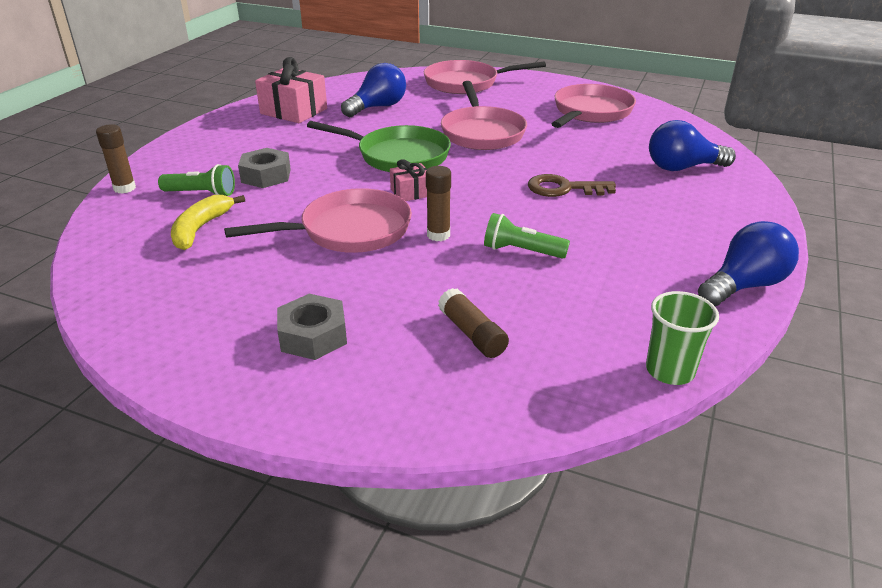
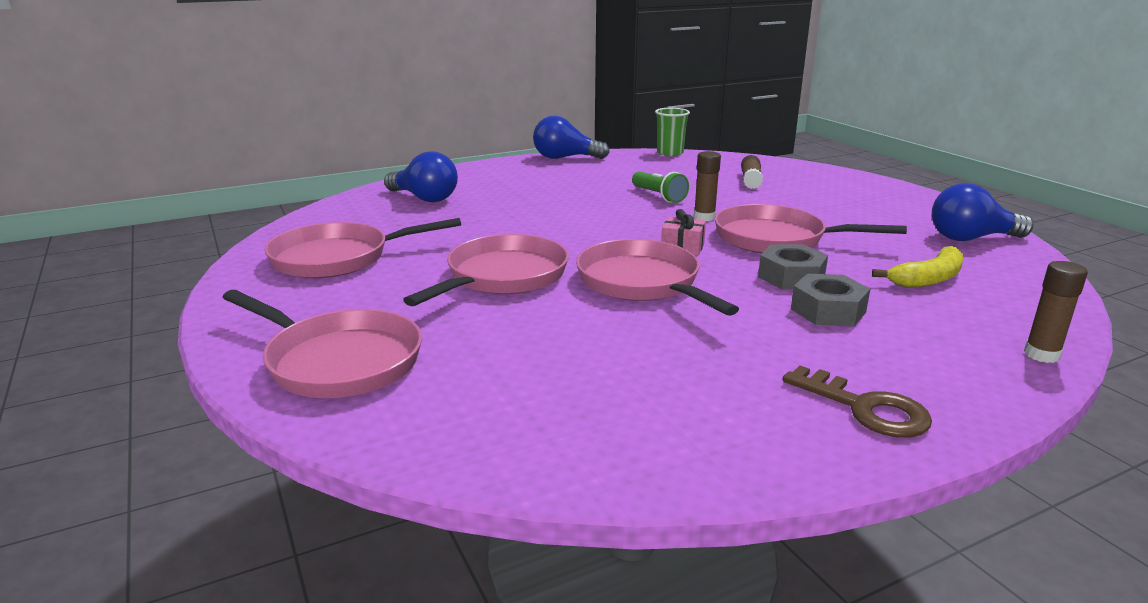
camera: 140 degrees left, 10 degrees down
(201, 194) = (923, 314): green flashlight -> none
(294, 111) = (703, 414): pink gift -> none
(313, 336) = (853, 201): grey nut -> grey nut (791, 277)
(378, 107) = (556, 365): blue light bulb -> blue light bulb (971, 238)
(398, 156) = (642, 283): green pan -> pink pan
(564, 188) = (547, 213): brown key -> brown key (865, 408)

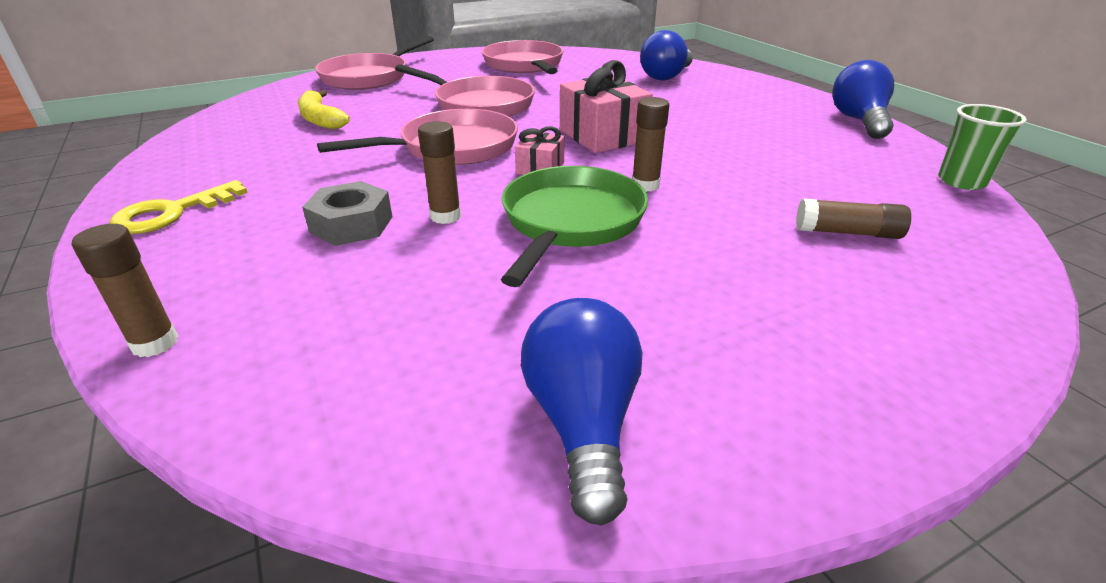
camera: 90 degrees right, 10 degrees up
(602, 226) = (602, 136): none -> pink gift
(659, 196) = (722, 165): green flashlight -> none
(777, 239) = (570, 222): pink pan -> green pan
(791, 277) = (445, 216): grey nut -> brown glue stick
(865, 408) = (172, 213): brown key -> yellow key
(928, 279) = (408, 314): yellow banana -> yellow banana (320, 119)

